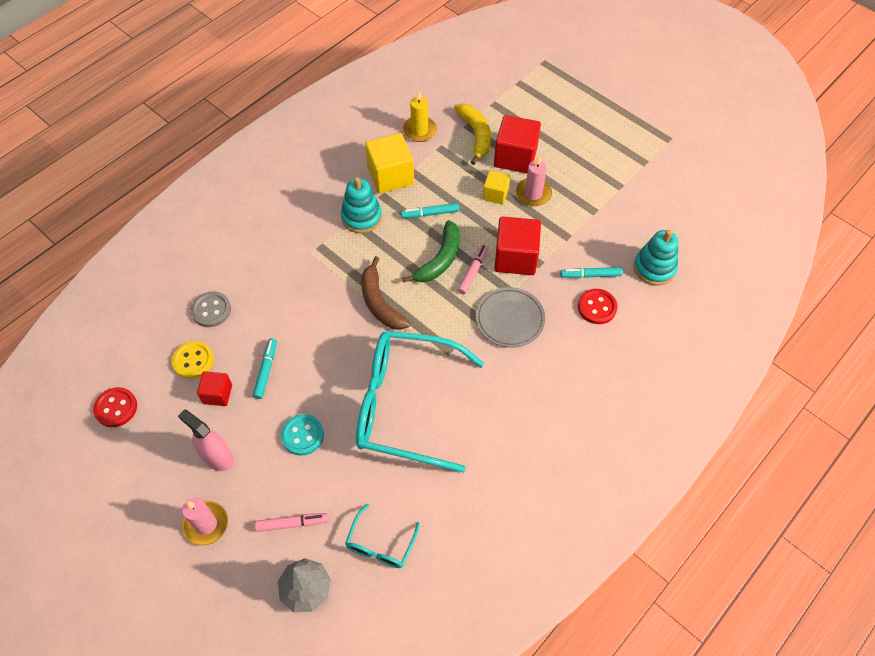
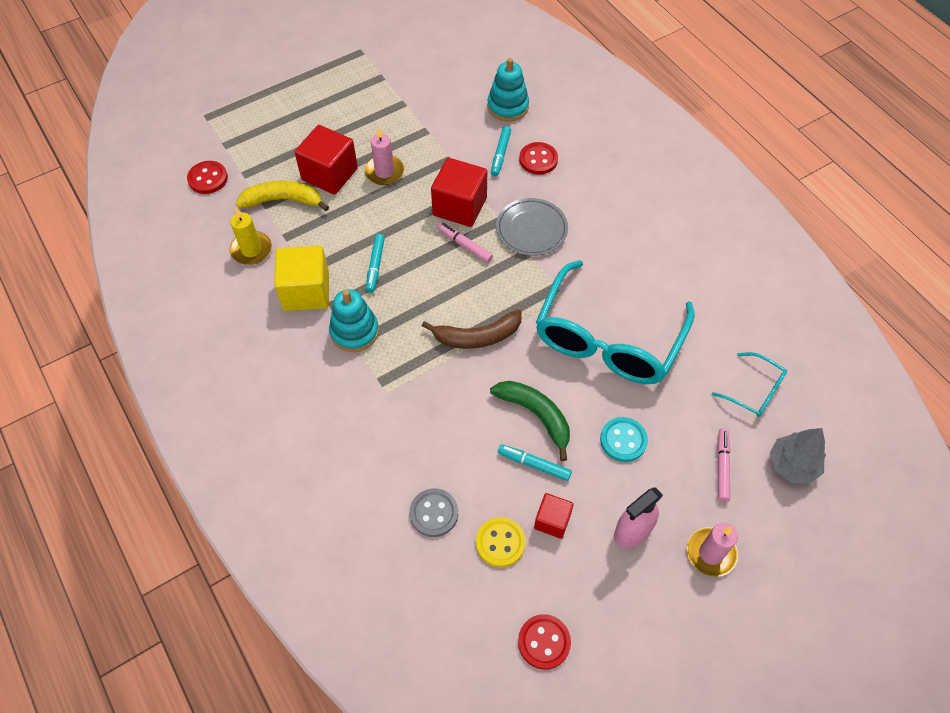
camera: 75 degrees left, 0 degrees up
(440, 259) = (439, 270): green banana -> green banana (536, 415)
(480, 83) = (208, 178): none -> red button
(495, 194) = (372, 203): yellow cube -> none

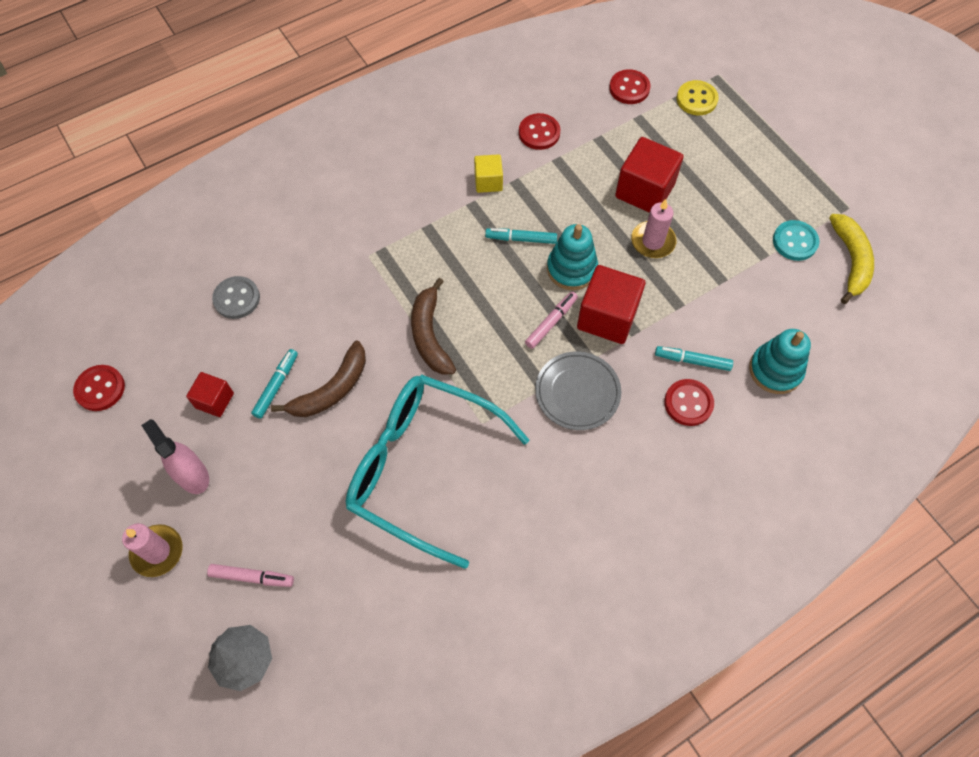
camera: 90 degrees right, 5 degrees up
(251, 250) = (539, 133): yellow candle -> red button
(283, 200) = (605, 152): yellow banana -> yellow banana (851, 260)
(306, 291) = (488, 182): yellow cube -> yellow cube, size x0.57
(354, 331) = (439, 225): turquoise stacking toy -> turquoise stacking toy (571, 269)
(500, 543) = (199, 354): yellow button -> yellow button (696, 99)
(536, 415) = (332, 389): green banana -> brown banana
(623, 440) = (294, 474): turquoise button -> turquoise button (795, 241)
(754, 391) = (344, 630): turquoise glasses -> none

